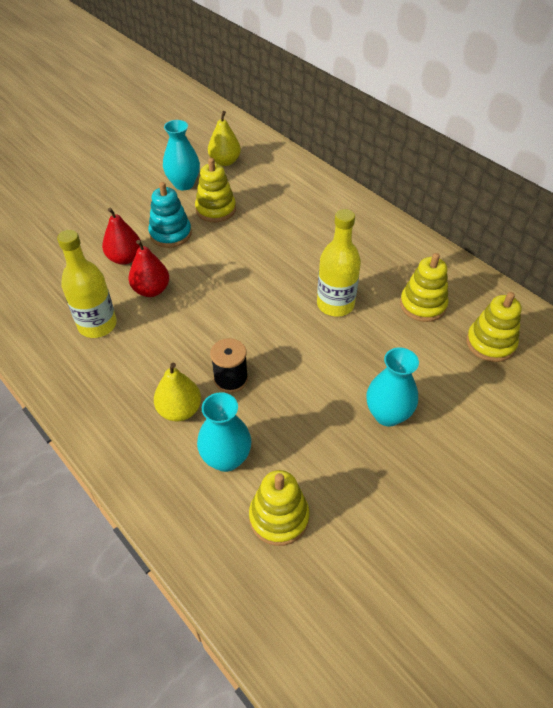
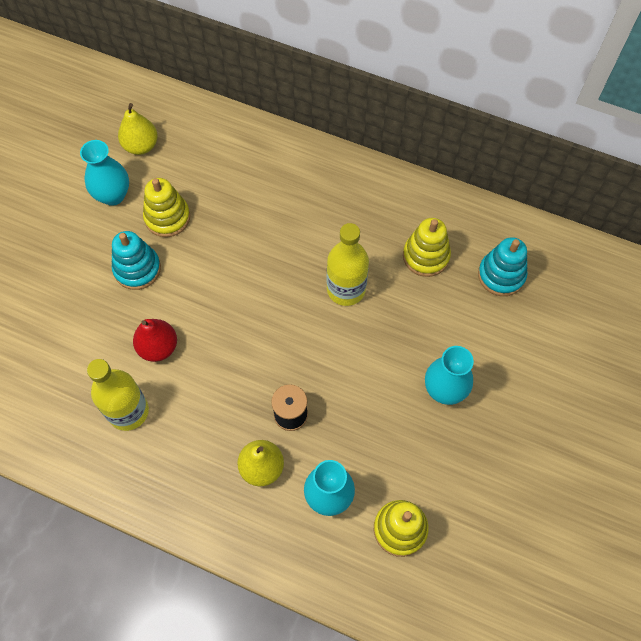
camera: 25 degrees left, 15 degrees up
(125, 258) = (107, 319): red pear -> none
(490, 343) = (501, 275): yellow stacking toy -> turquoise stacking toy

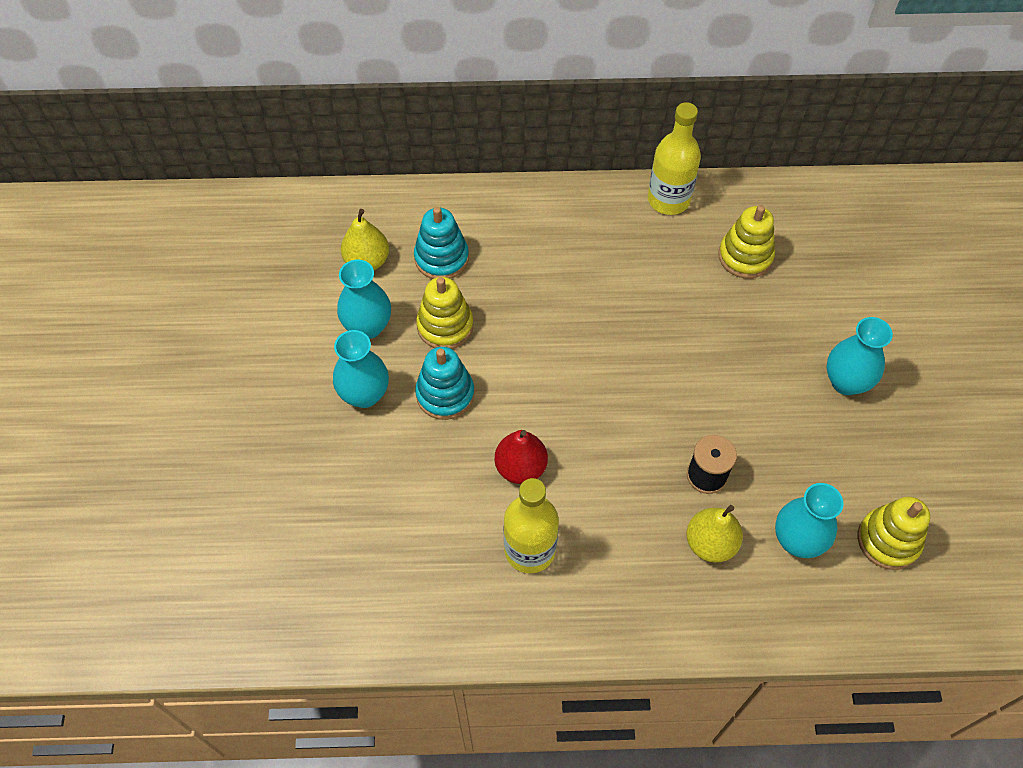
camera: 25 degrees left, 5 degrees down
(81, 245) = (364, 394): none -> turquoise vase
(346, 289) = (684, 323): yellow bottle -> yellow bottle (668, 199)
(501, 275) = (831, 245): turquoise stacking toy -> turquoise stacking toy (441, 258)

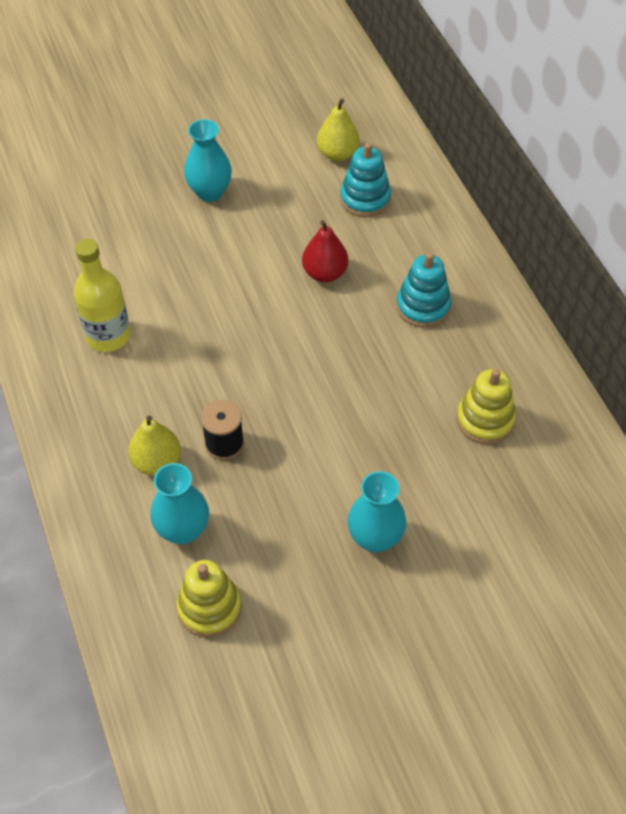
camera: 70 degrees right, 5 degrees down
(368, 326) = (274, 174): turquoise vase -> none
(445, 326) = (297, 221): yellow stacking toy -> none
(445, 394) = (231, 241): turquoise stacking toy -> turquoise stacking toy (423, 306)
(520, 467) = (181, 309): red pear -> red pear (324, 273)
(668, 199) = (520, 342): yellow bottle -> none

